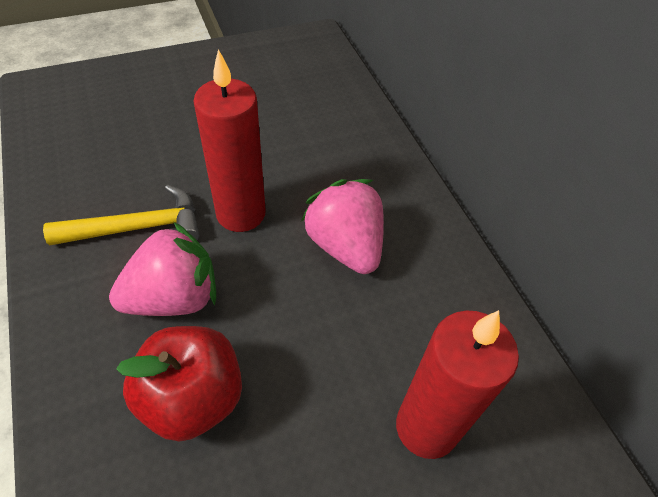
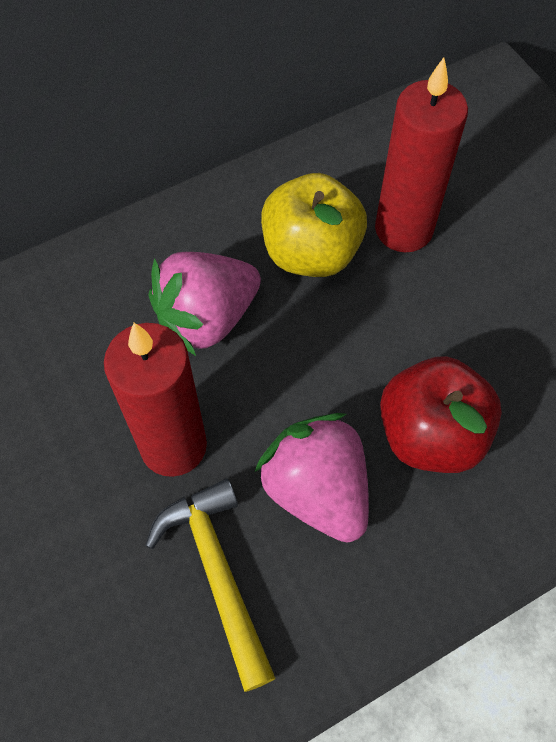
camera: 95 degrees left, 10 degrees up
(403, 333) = (311, 252): none -> yellow apple

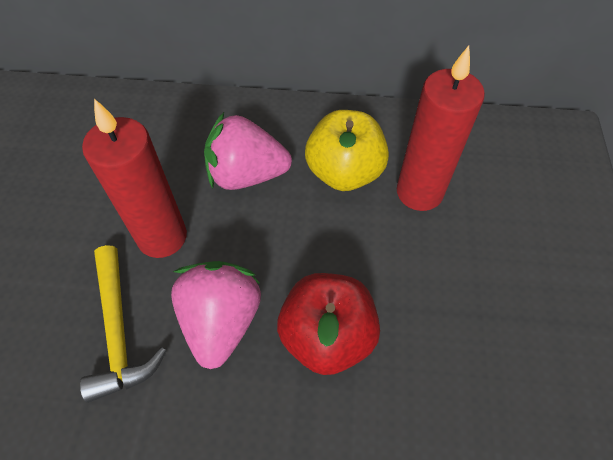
camera: 35 degrees right, 5 degrees down
(217, 573) = (119, 331): yellow hammer -> yellow hammer turned 150 degrees clockwise

